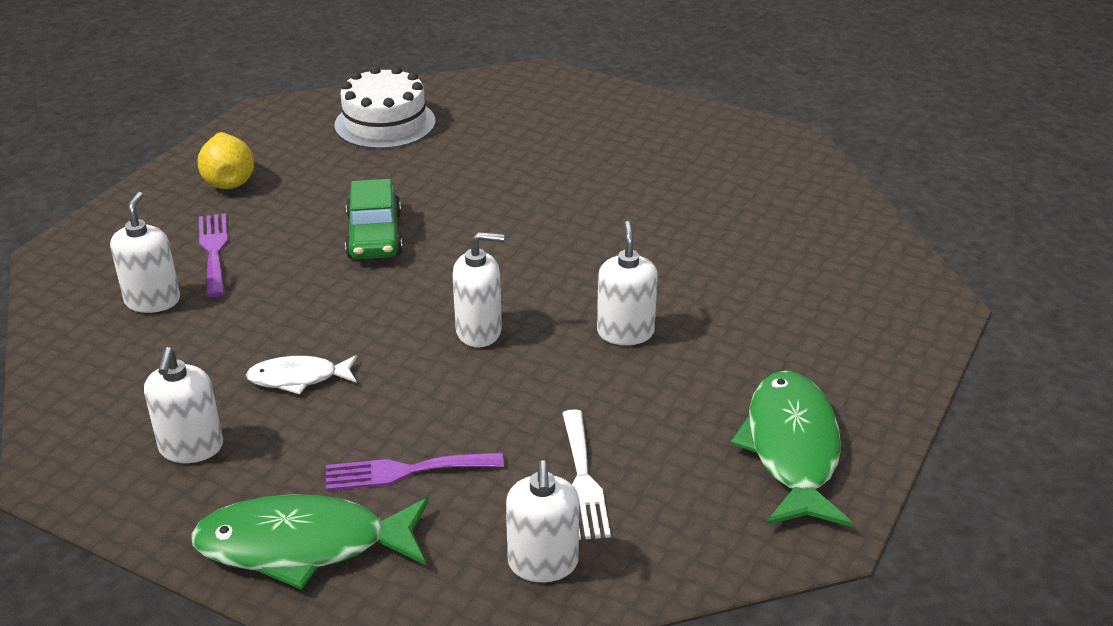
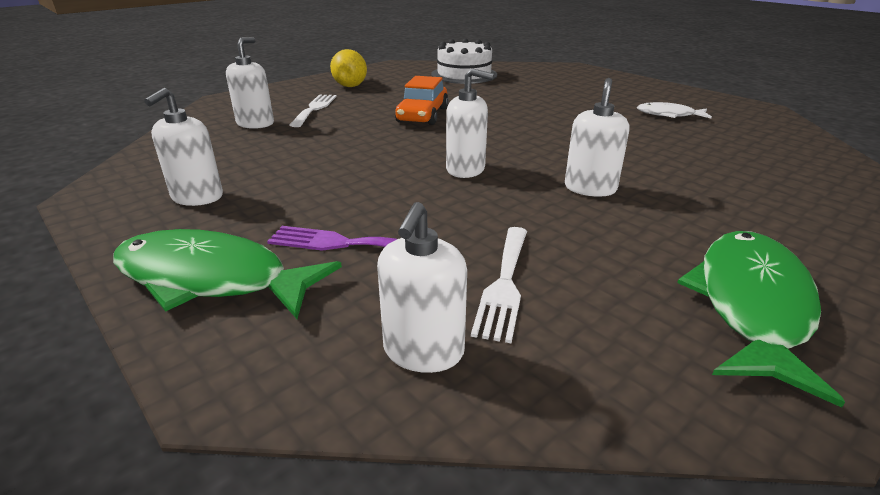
camera: 20 degrees right, 5 degrees down
(214, 251) = (315, 109): purple fork -> white fork
(298, 378) = (310, 173): white fish -> white fish (669, 115)
(374, 235) = (422, 115): green car -> orange car

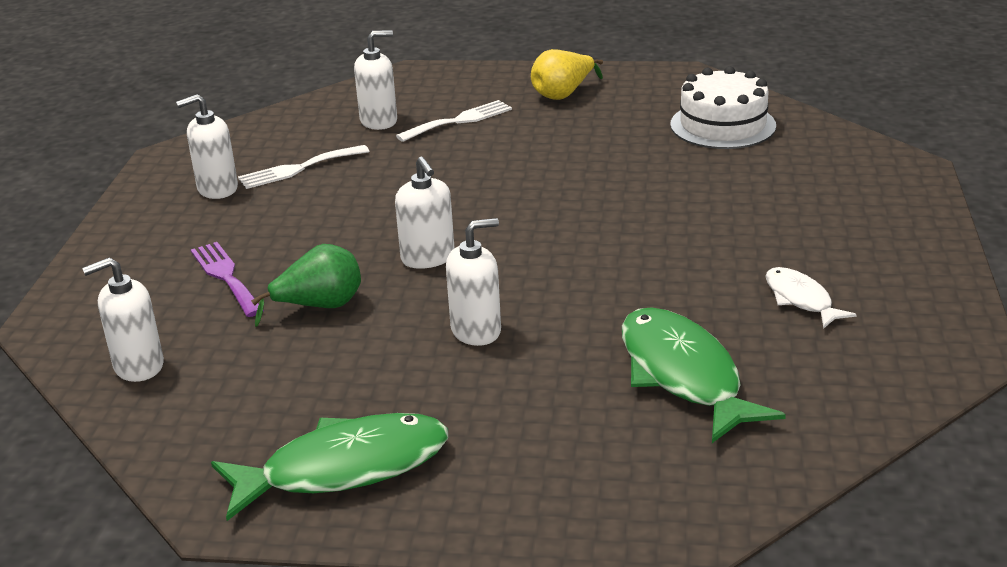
camera: 50 degrees right, 0 degrees up
(211, 279) = (128, 261): green fish -> green fish (683, 375)
(422, 115) = (535, 173): orange car -> none
(466, 224) = (319, 307): none -> green pear
(504, 284) = (248, 360): white fork -> white fork (298, 168)

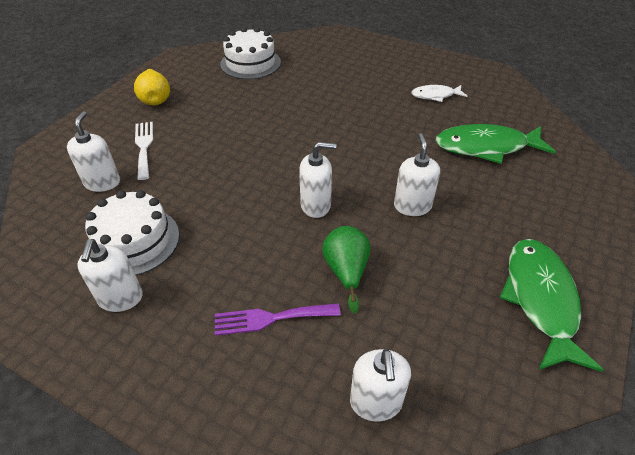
camera: 70 degrees left, 15 degrees up
(298, 168) = (134, 241): white fork -> white cake

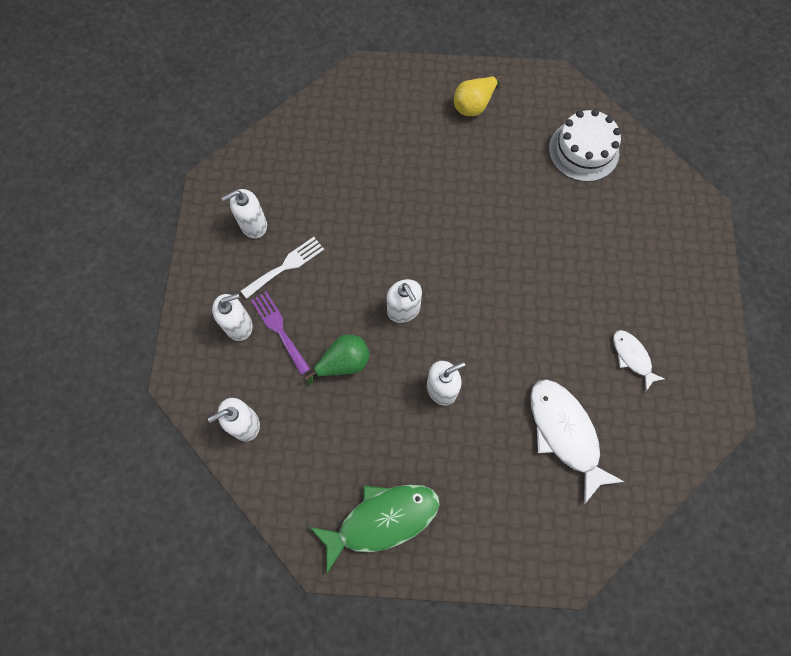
camera: 65 degrees right, 25 degrees up
(102, 182) = (349, 138): white soap dispenser -> white soap dispenser (238, 325)
(134, 241) = (304, 200): white cake -> none
(144, 147) = (405, 139): white fork -> white fork (286, 266)
(486, 147) = (565, 433): green fish -> white fish

